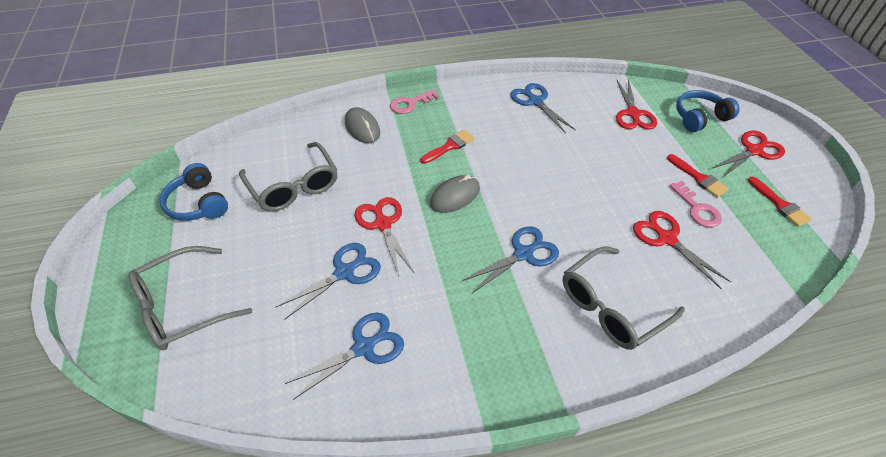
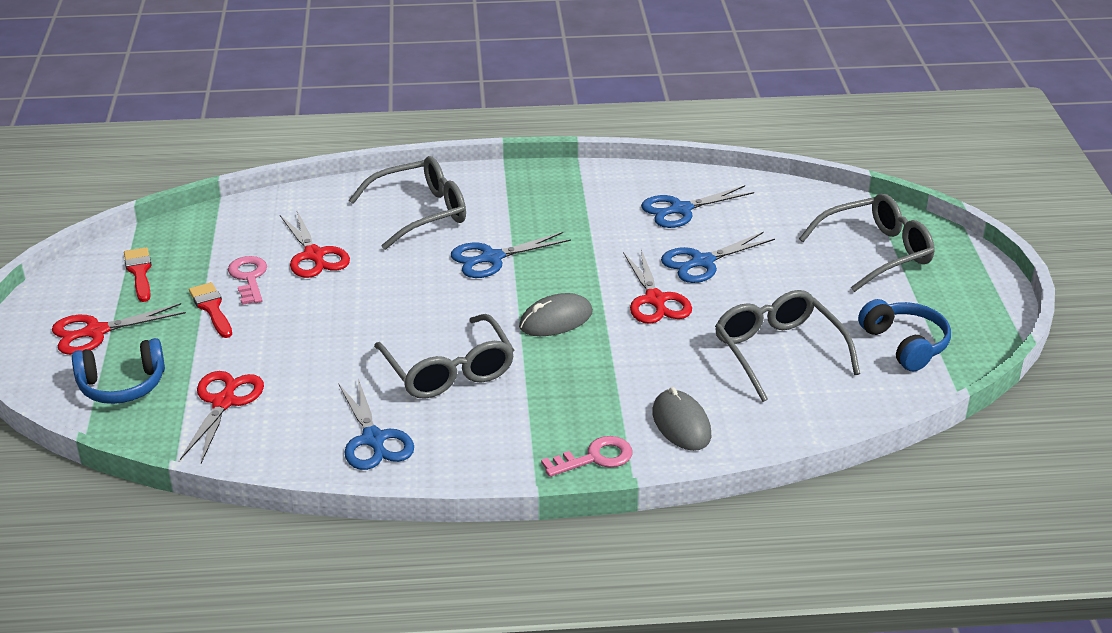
camera: 170 degrees left, 15 degrees down
(449, 146) = (545, 382): red brush -> none
(513, 147) = (449, 371): none -> grey glasses

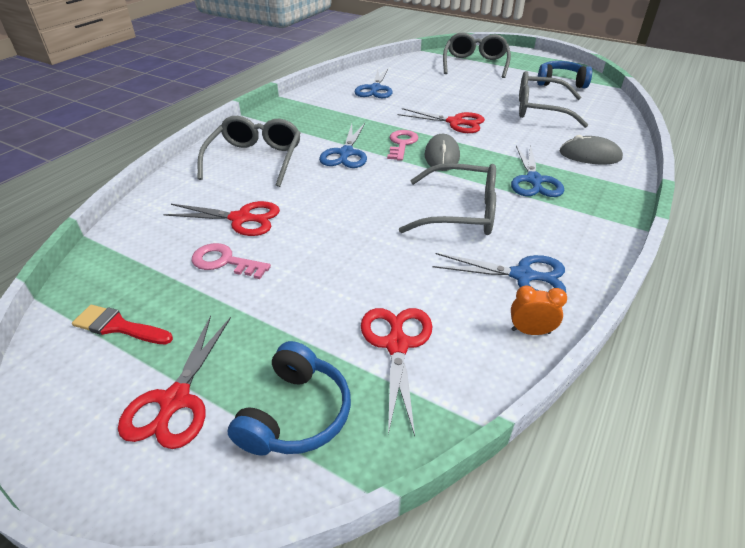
camera: 55 degrees left, 5 degrees up
(212, 308) = (241, 299): red brush -> none
(224, 402) = (397, 345): red scissors -> red scissors turned 45 degrees clockwise
(297, 465) = (530, 331): none -> orange clock
(595, 458) = (608, 193): pink key -> pink key (402, 144)
(702, 262) = (433, 100): blue scissors -> blue scissors (533, 180)

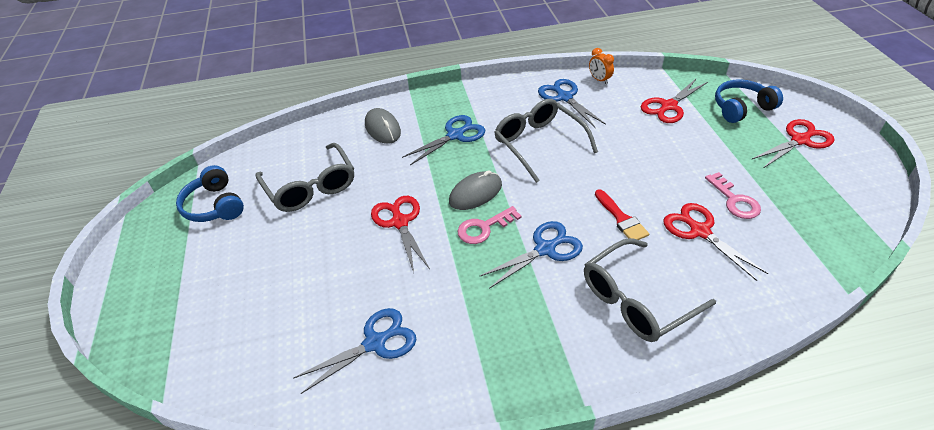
camera: 130 degrees left, 5 degrees up
(118, 326) = (826, 194): red brush -> red brush (621, 218)
(475, 64) = (195, 305): grey glasses -> none

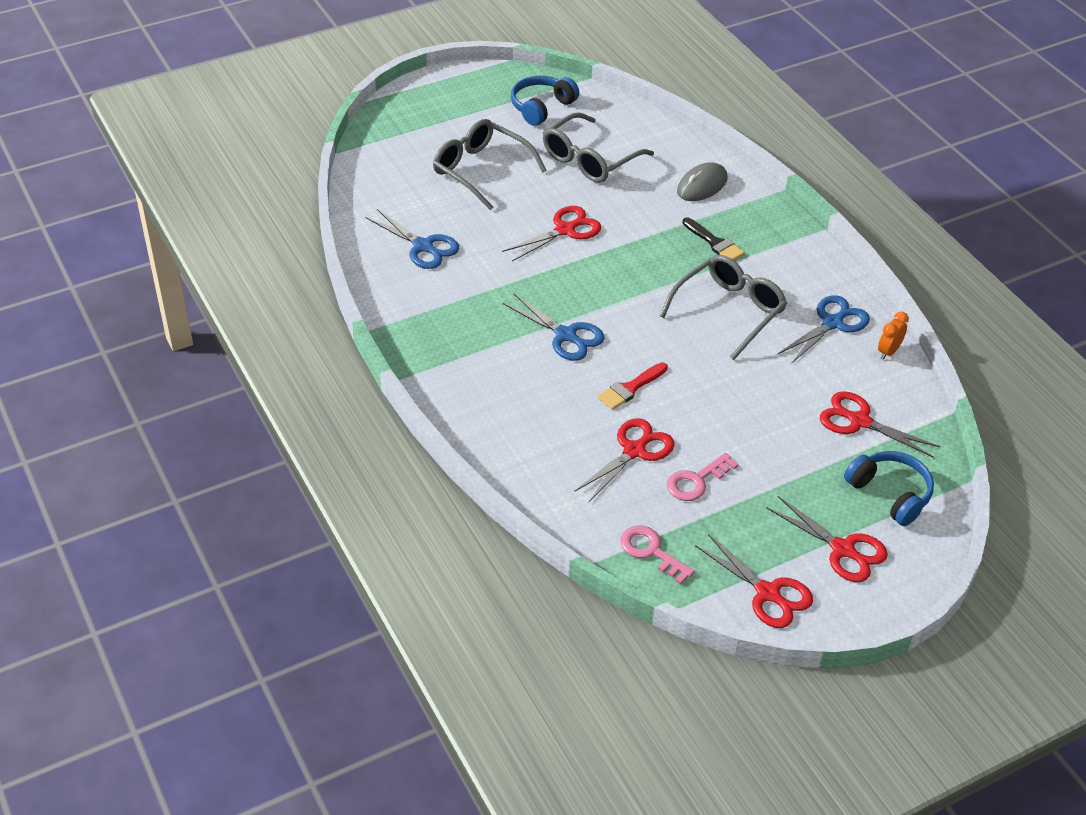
camera: 70 degrees right, 0 degrees up
(455, 135) = (714, 242): blue scissors -> black brush
(475, 193) = (626, 274): grey mouse -> none
(484, 228) = (579, 288): pink key -> pink key (651, 551)
(636, 300) = (522, 405): grey glasses -> grey glasses (480, 170)
(853, 186) = (767, 593): none -> red scissors

